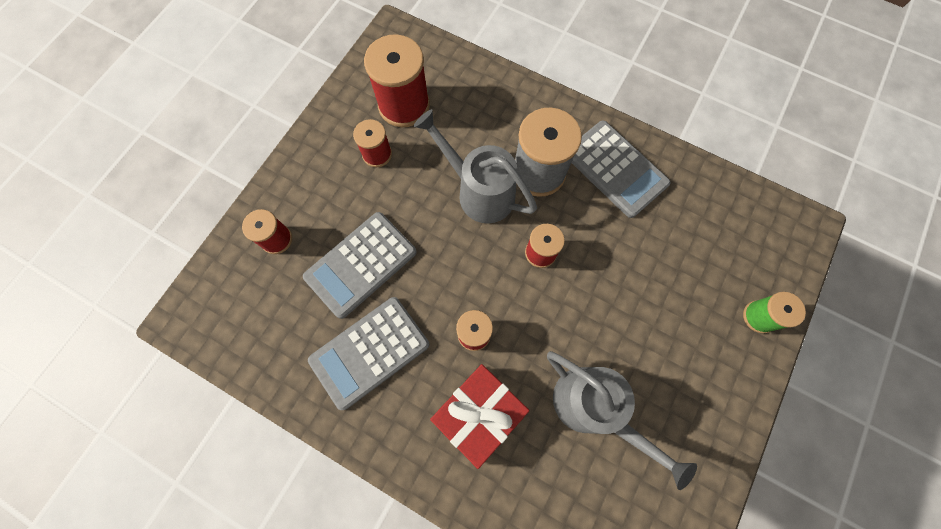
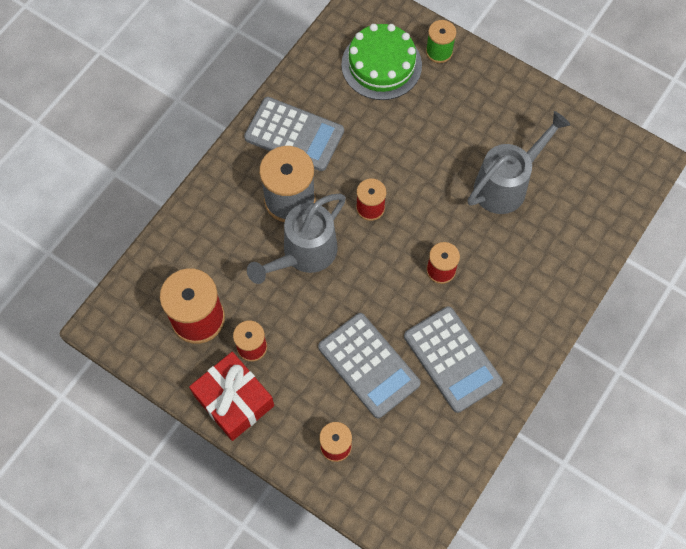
camera: 85 degrees left, 5 degrees down
(479, 413) = (508, 272): red gift -> red gift (234, 400)
(615, 169) = (294, 134): grey calculator -> grey calculator turned 60 degrees clockwise
(723, 251) = (381, 65): none -> green cake

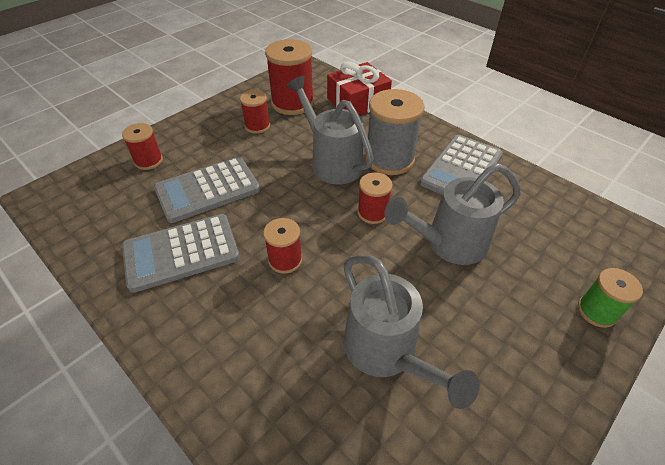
camera: 100 degrees right, 20 degrees down
(234, 400) = (218, 114): red gift -> red gift (358, 102)
(381, 65) = (561, 248): green cake -> none
(395, 146) = (448, 244): none -> grey watering can

